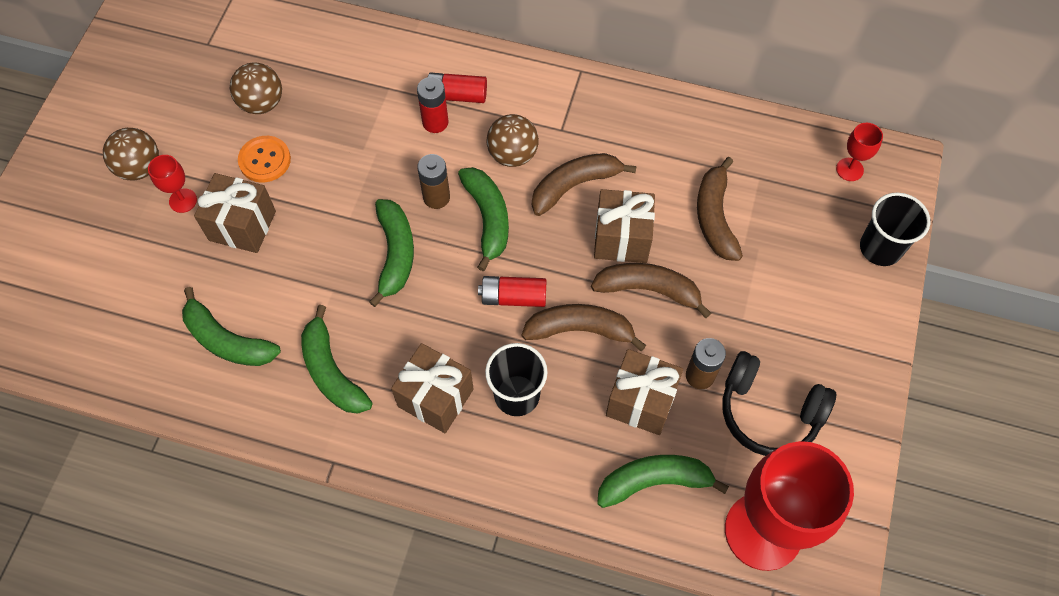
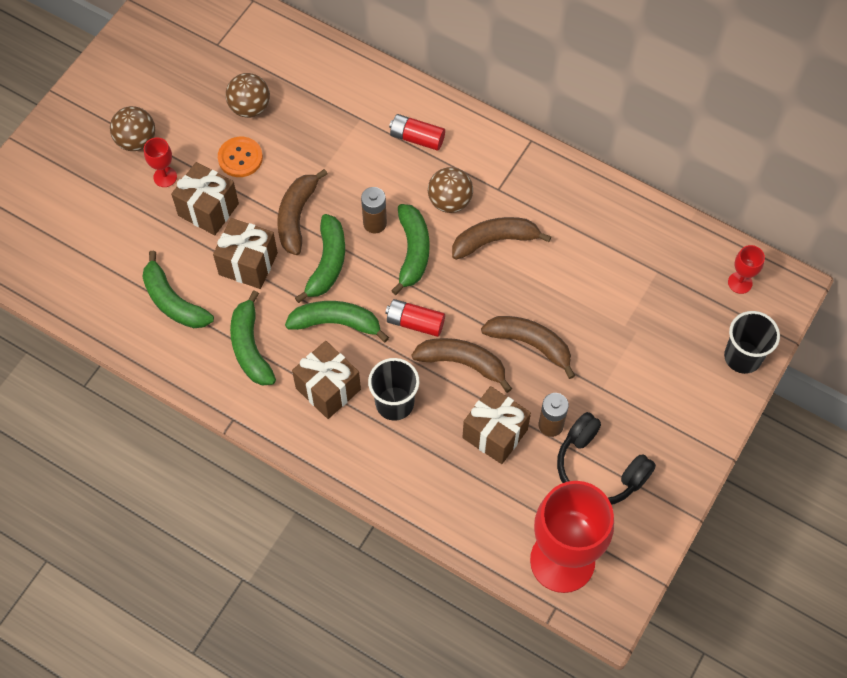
camera: 15 degrees right, 0 degrees up
(435, 122) = (392, 158): red battery -> none
(621, 238) = (521, 295): brown gift -> brown gift (248, 264)
(654, 481) = (486, 499): green banana -> green banana (336, 323)
(715, 217) = (607, 296): brown banana -> brown banana (296, 216)

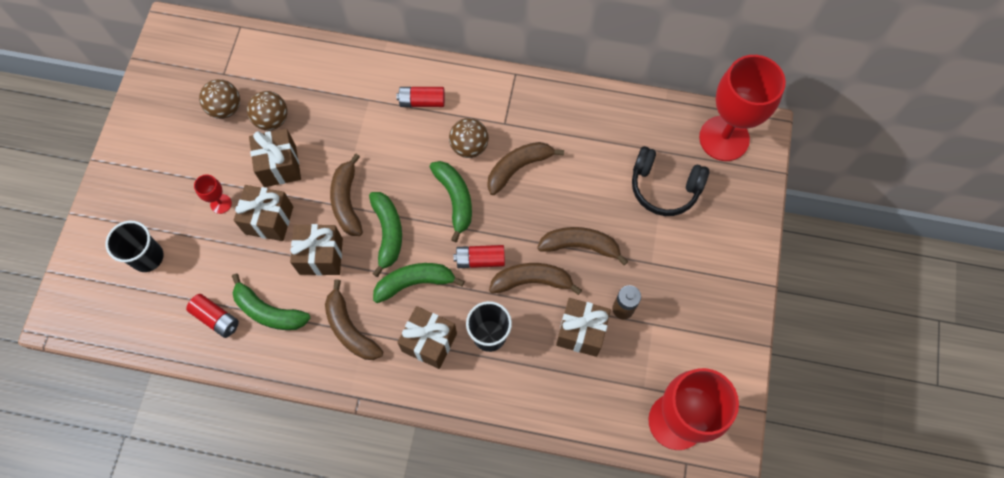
camera: 20 degrees left, 5 degrees up
(117, 291) = (216, 318): none -> red battery
(136, 141) = (184, 180): brown ball -> brown ball (225, 108)
(240, 158) = (280, 166): orange button -> brown gift
(250, 347) = (350, 329): green banana -> brown banana
(375, 223) = (414, 185): brown battery -> none
(598, 469) = (675, 332): black headphones -> black headphones (664, 187)
(740, 282) = (724, 138): red goblet -> red goblet, size x2.44
(742, 357) = (750, 199): black cup -> black cup (147, 257)

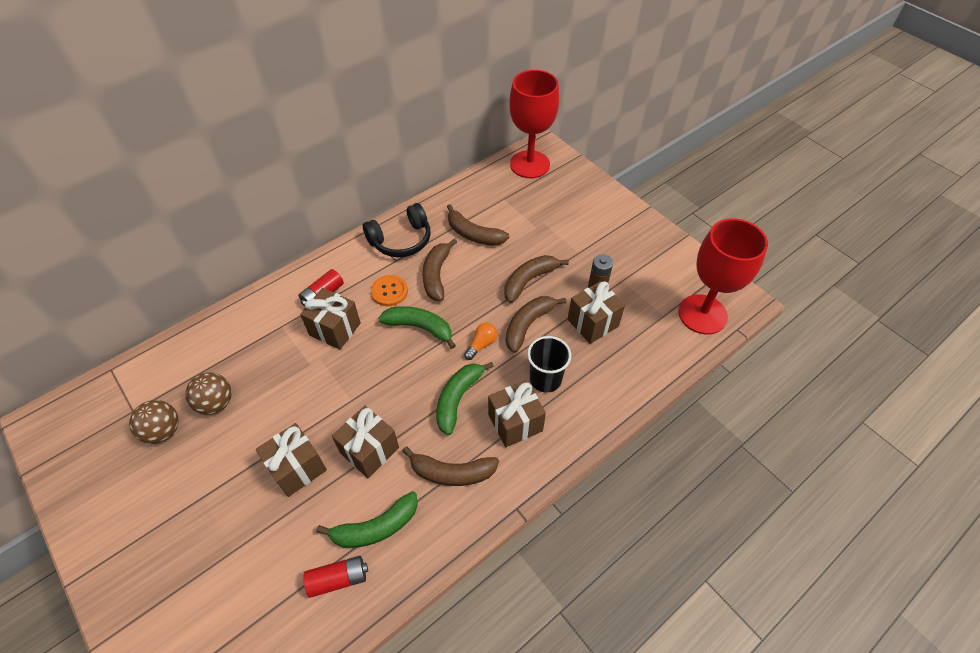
camera: 50 degrees left, 15 degrees down
(147, 257) = (217, 601): black cup -> none
(221, 204) = (240, 497): red goblet -> none
(280, 166) = (261, 426): brown gift -> brown gift (335, 329)
(347, 201) = (344, 398): brown banana -> brown banana (474, 234)
(388, 233) = (400, 389): green banana -> none
(469, 146) = (389, 291): brown ball -> orange button
(480, 260) = (481, 344): red battery -> orange light bulb
(664, 187) = (532, 212): black headphones -> black headphones (401, 240)

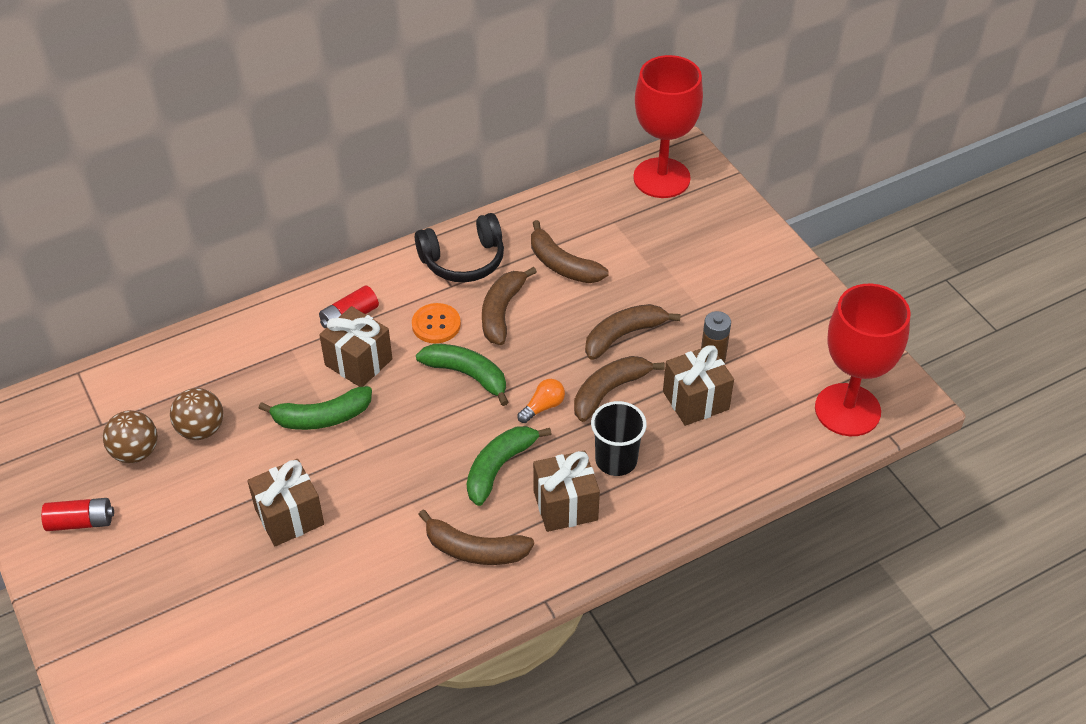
camera: 10 degrees right, 5 degrees down
(338, 579) = (320, 641): red battery -> red battery (81, 522)
(369, 450) = (379, 510): brown gift -> none
(376, 527) = (372, 595): green banana -> green banana (322, 417)

